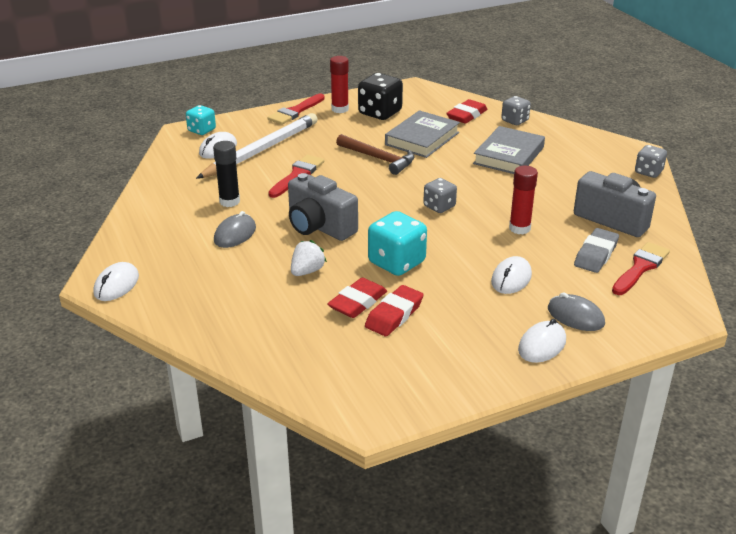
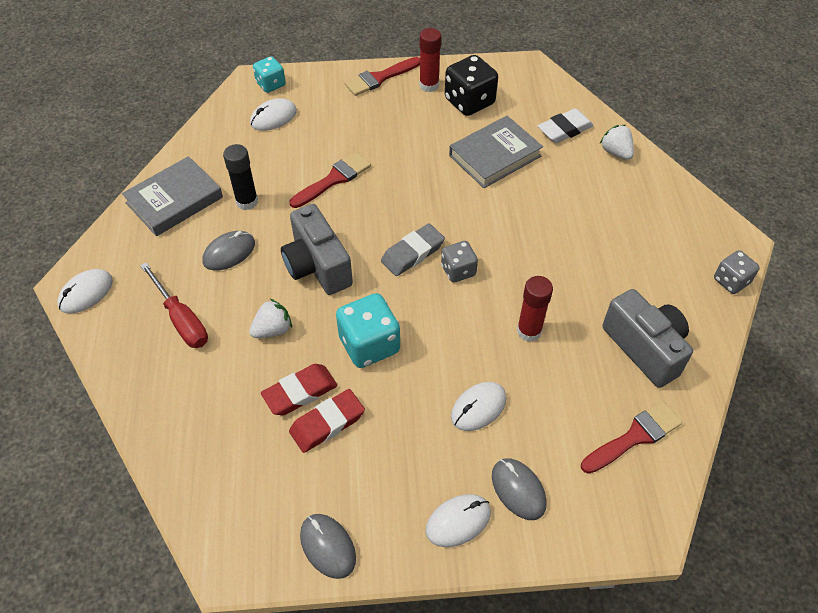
camera: 20 degrees right, 20 degrees up
(219, 282) = (181, 319): none -> red screwdriver
(261, 150) = (316, 130): white pencil -> none
(378, 159) = (431, 176): brown hammer -> none
(446, 386) = (328, 546): none -> grey mouse
(466, 115) = (564, 130): red eraser -> white eraser
(508, 155) = (578, 209): grey book -> grey book (174, 200)
(514, 121) = (616, 152): grey dice -> white strawberry
(596, 254) = (593, 400): grey eraser -> grey eraser (412, 253)

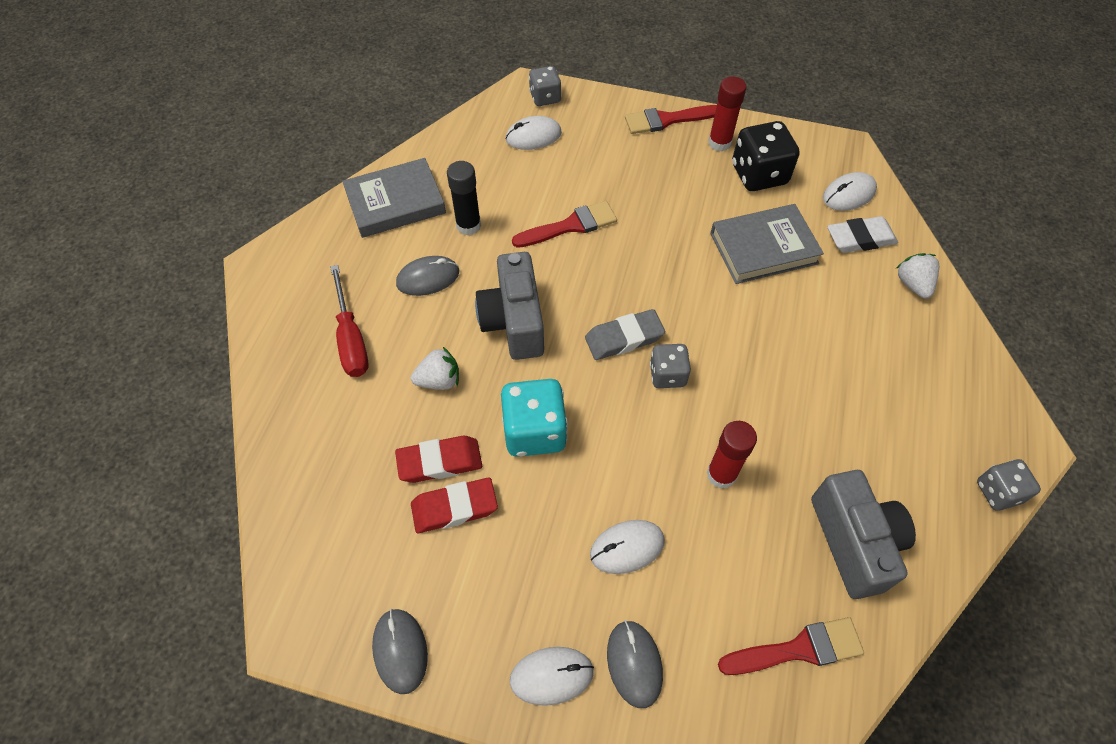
camera: 20 degrees right, 5 degrees up
(86, 293) = (270, 280): white mouse -> white mouse (848, 194)
(271, 84) = (545, 97): turquoise dice -> grey dice

